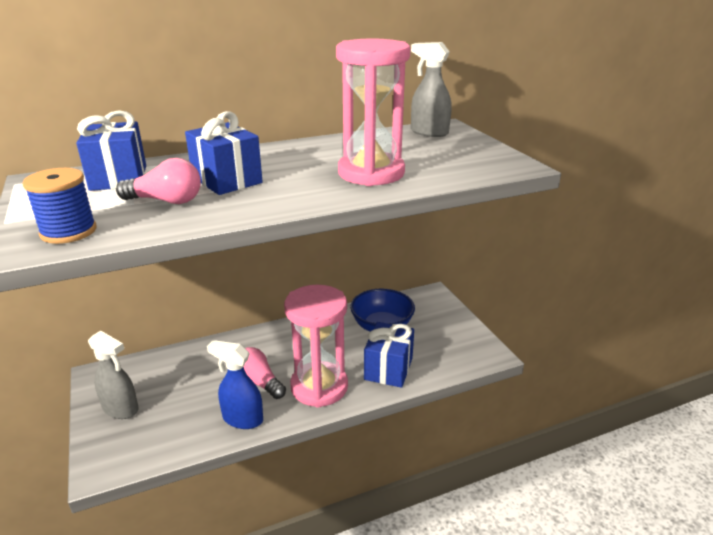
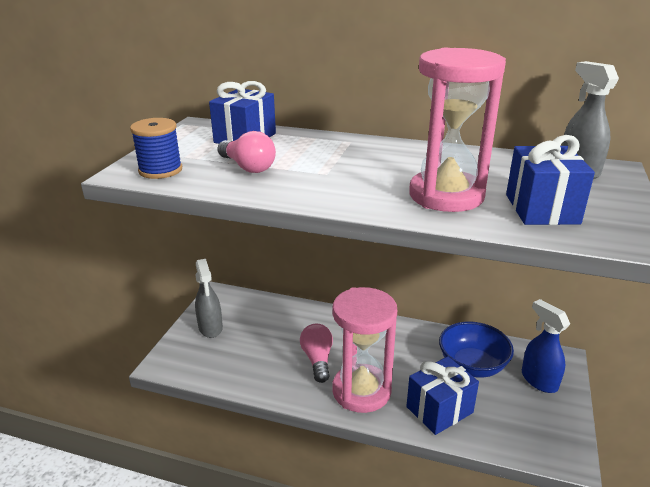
camera: 40 degrees right, 0 degrees up
(227, 180) = (314, 163): blue gift -> blue gift (541, 209)
(242, 419) = (279, 383): blue spray bottle -> blue spray bottle (538, 380)

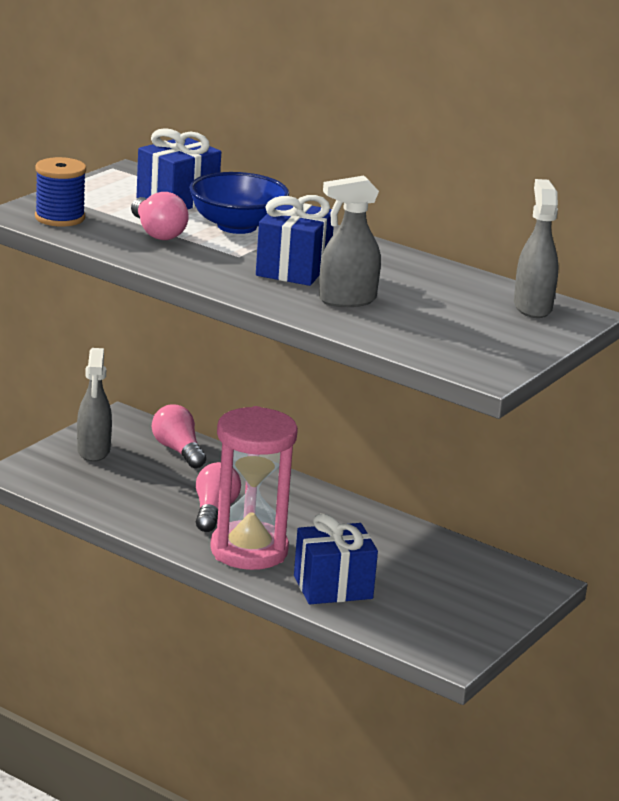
camera: 15 degrees right, 5 degrees down
(267, 311) = (178, 450): none -> pink light bulb
(446, 195) = (346, 300): pink hourglass -> grey spray bottle
(472, 366) = (412, 561): blue bowl -> blue bowl (237, 226)
(538, 380) = (487, 593): blue spray bottle -> none
(541, 209) = (432, 330): blue gift -> blue gift (293, 269)

